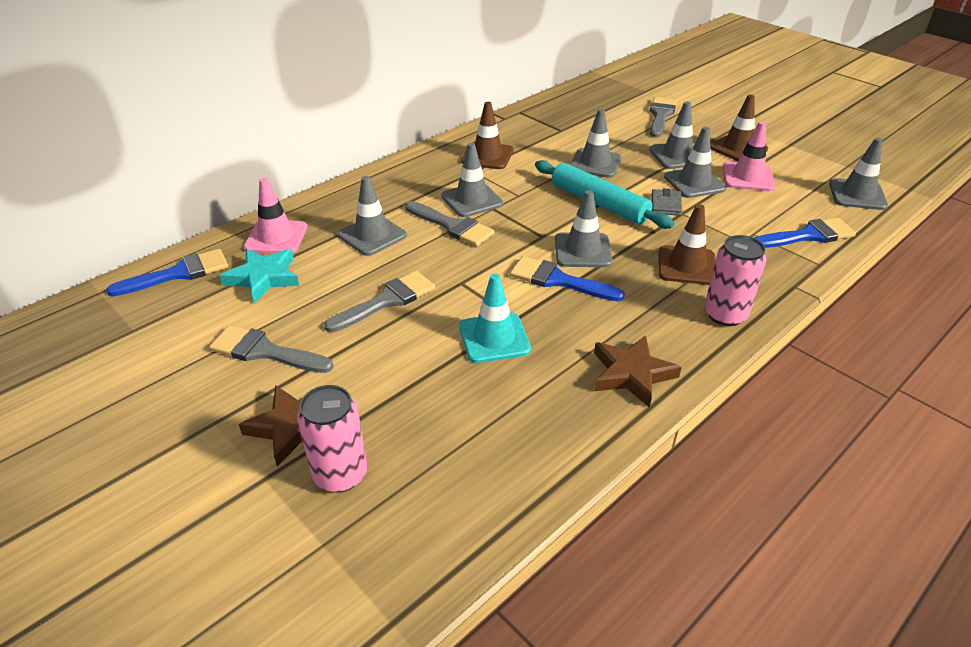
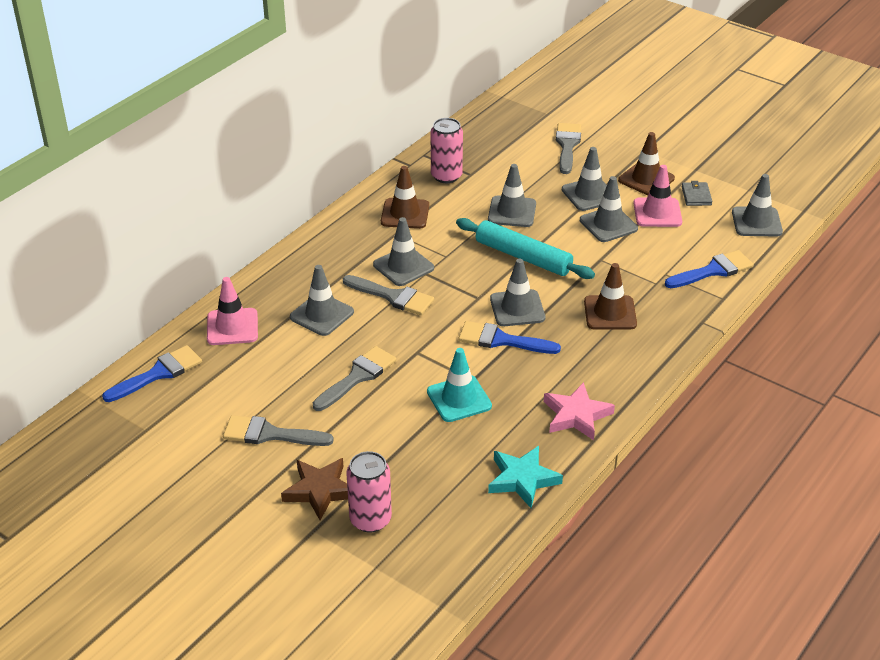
camera: 10 degrees left, 0 degrees up
(264, 278) = (239, 368): turquoise star -> turquoise star (522, 479)
(631, 374) = (576, 415): brown star -> pink star
(665, 205) = (584, 252): grey wallet -> grey wallet (696, 196)
(725, 314) = (646, 355): pink can -> pink can (446, 176)

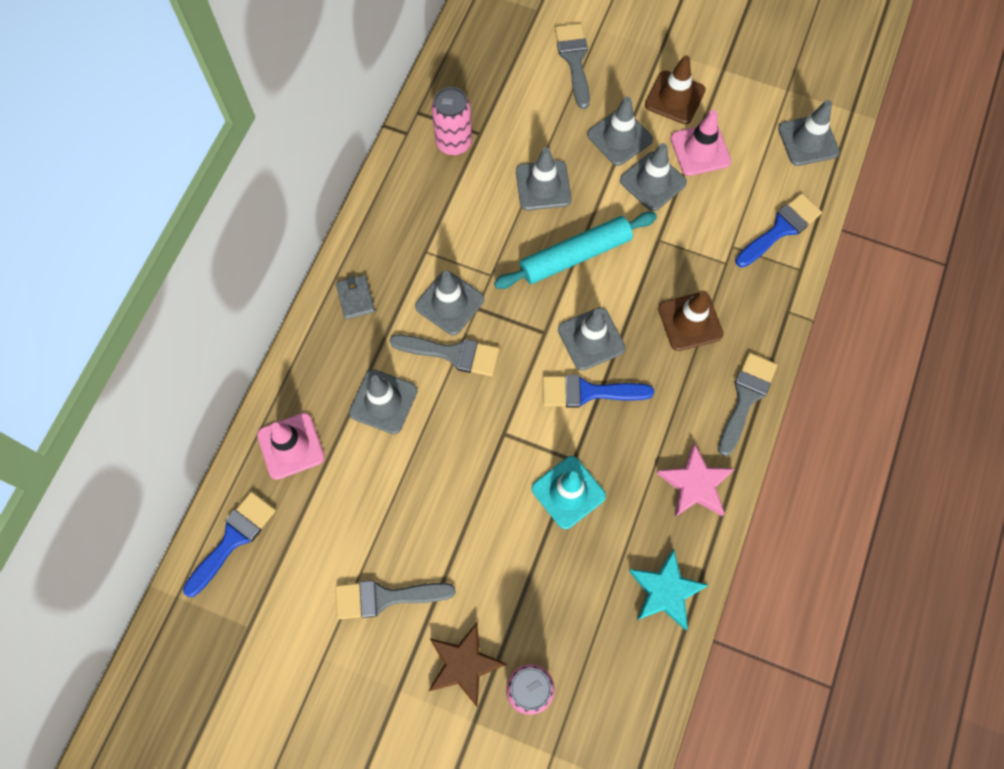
camera: 15 degrees left, 30 degrees up
(357, 377) = (451, 487): grey brush -> grey brush (745, 398)
(405, 214) = (426, 217): brown traffic cone -> none
(523, 257) = (575, 256): turquoise rolling pin -> turquoise rolling pin turned 45 degrees counterclockwise
(696, 196) = (735, 113): grey wallet -> grey wallet (355, 298)

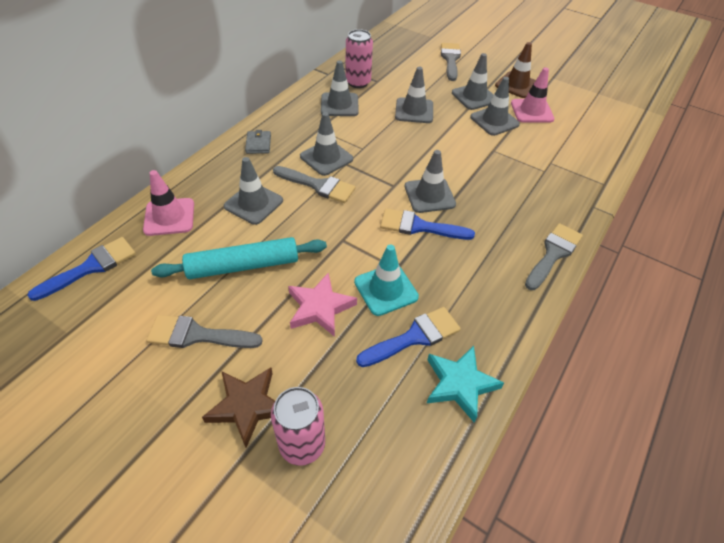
camera: 10 degrees right, 20 degrees down
(575, 256) = (428, 148): turquoise rolling pin -> turquoise rolling pin (243, 266)
(690, 321) = (511, 199): brown traffic cone -> none
(695, 484) = (501, 305): pink star -> pink star (320, 308)
(780, 229) = (589, 159): blue brush -> blue brush (414, 337)
(808, 140) = (612, 118): grey traffic cone -> grey traffic cone (339, 105)

